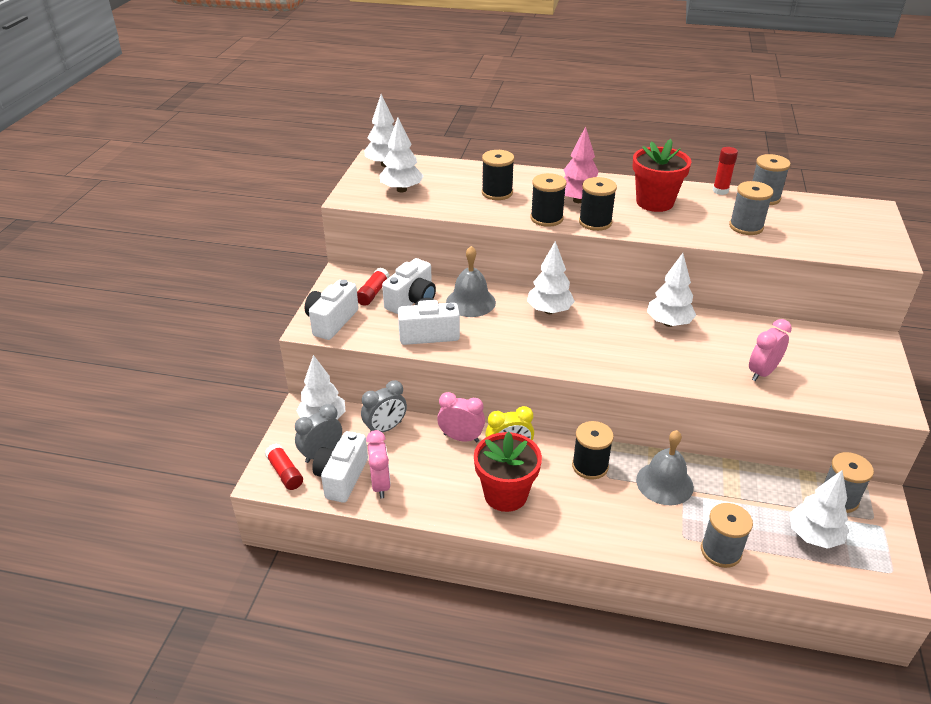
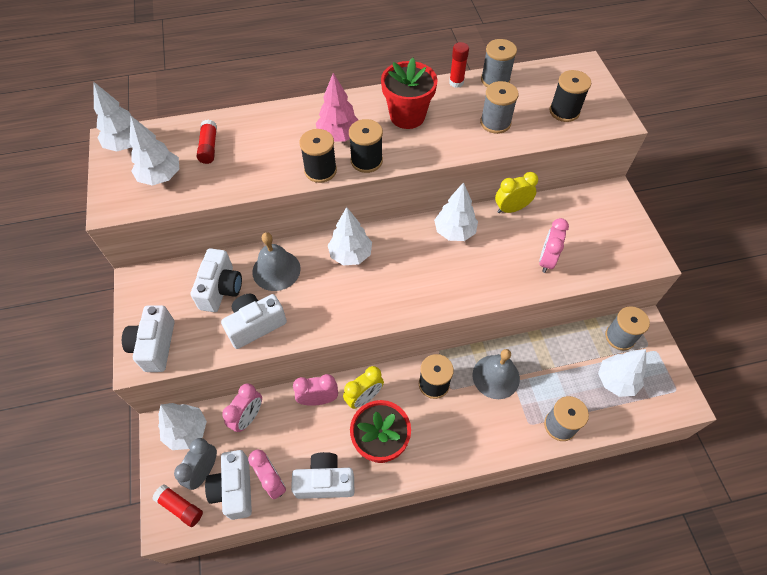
camera: 25 degrees left, 20 degrees up
(373, 293) = (179, 293): red glue stick -> red glue stick (209, 147)
(385, 428) = (248, 417): grey clock -> pink clock
(432, 504) = (325, 481): none -> white camera
(497, 193) = (258, 150): black spool -> black spool (564, 111)
(743, 322) = (511, 209): none -> yellow clock

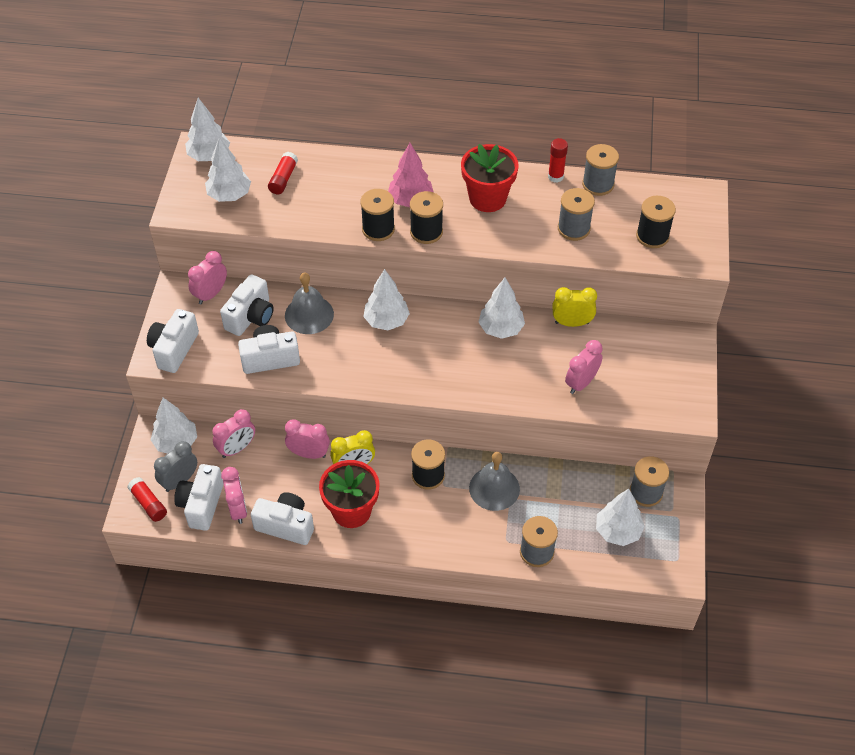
camera: 20 degrees right, 5 degrees down
(173, 278) = (211, 294): none -> pink clock

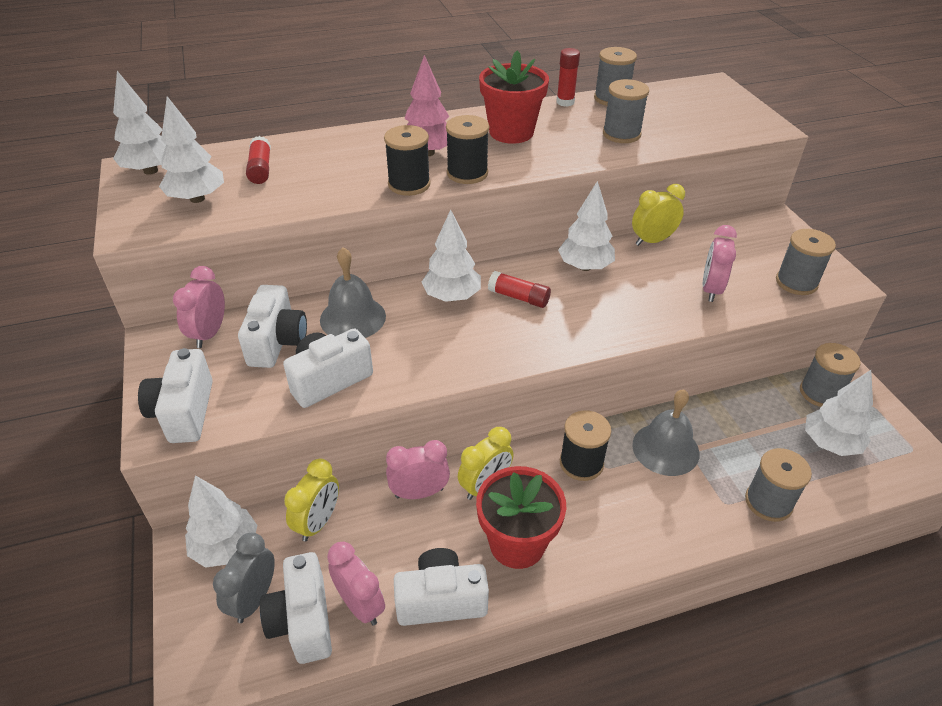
camera: 25 degrees left, 10 degrees down
(148, 503) = (218, 653): red glue stick -> red glue stick (519, 297)
(237, 448) = (318, 522): pink clock -> yellow clock
(652, 236) = (702, 122): black spool -> none
(654, 401) = (796, 282): none -> grey spool

